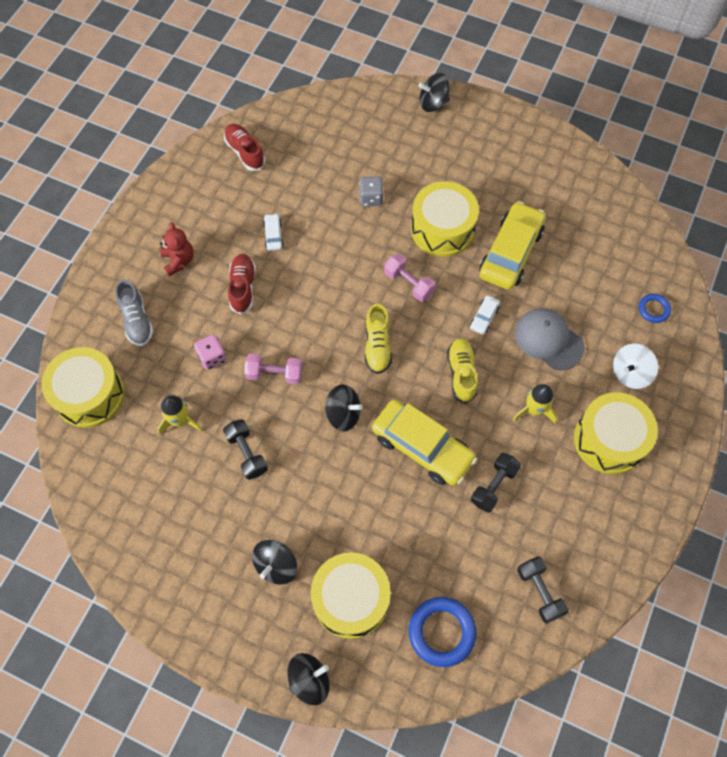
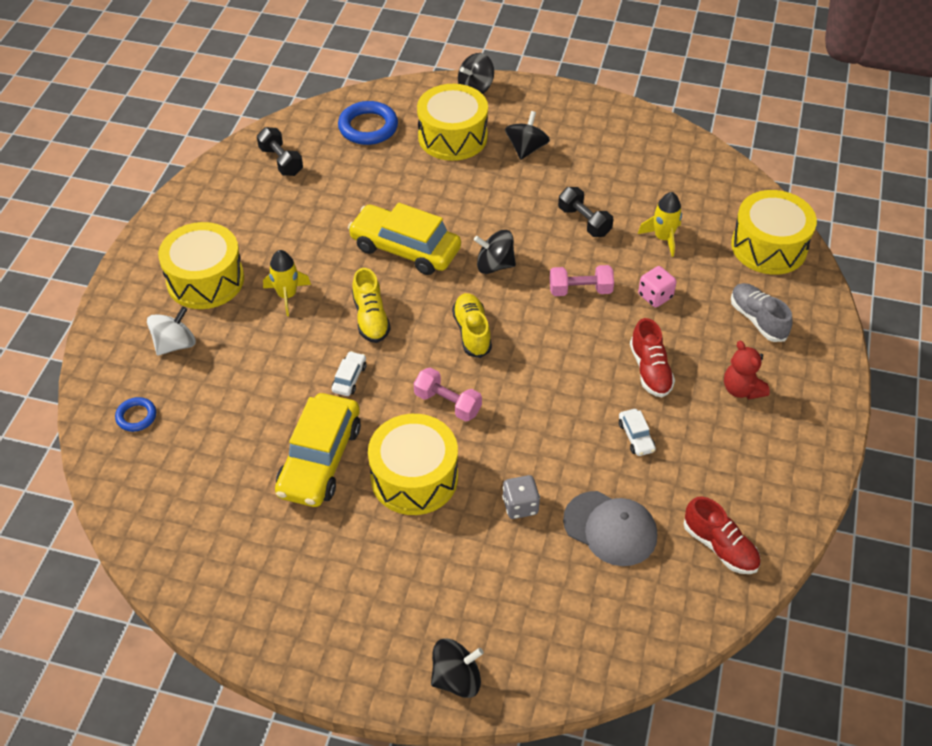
camera: 170 degrees right, 15 degrees down
(494, 486) = (328, 228): black dumbbell -> none
(548, 340) = (270, 365): grey cap -> grey cap (610, 528)

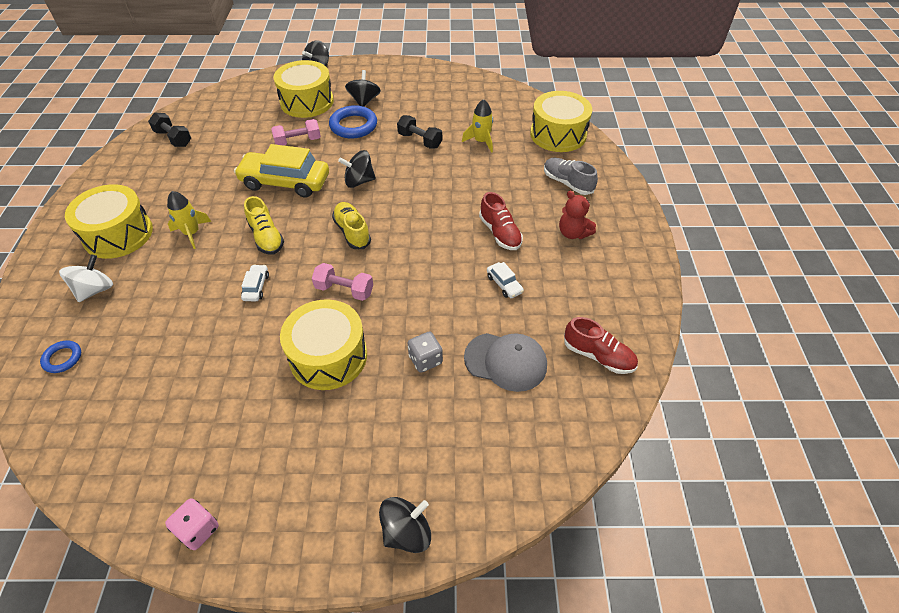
camera: 15 degrees left, 0 degrees up
(320, 459) = (241, 359): yellow car -> none
(368, 127) = (240, 105): blue ring -> blue ring (353, 126)
(580, 290) = (430, 187): pink dumbbell -> pink dumbbell (298, 141)
(655, 296) = (487, 181): pink dice -> pink dice (198, 529)

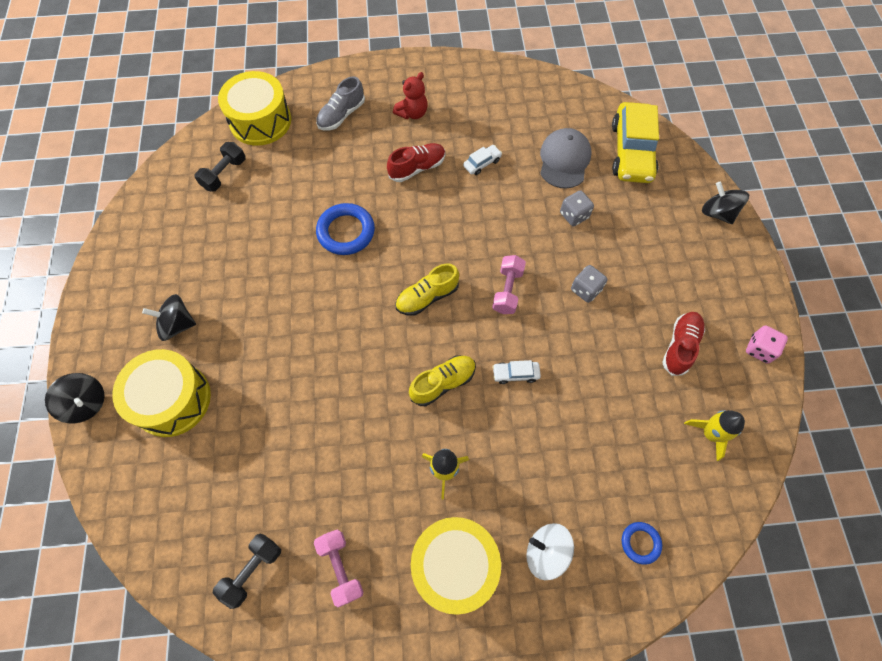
camera: 95 degrees left, 15 degrees up
(285, 182) = (347, 386): yellow car -> yellow car (631, 151)
(298, 141) = (264, 390): pink dumbbell -> pink dumbbell (340, 568)
(328, 356) = (585, 290): yellow drum -> grey dice
(353, 126) = (233, 328): blue ring -> blue ring (346, 232)
(359, 181) = (343, 304): black spinning top -> none
(420, 140) = (267, 250): black dumbbell -> black dumbbell (224, 174)
(481, 141) = (271, 190): yellow rocket -> yellow rocket (710, 434)
(598, 356) = (547, 102): red shoe -> red shoe (680, 346)

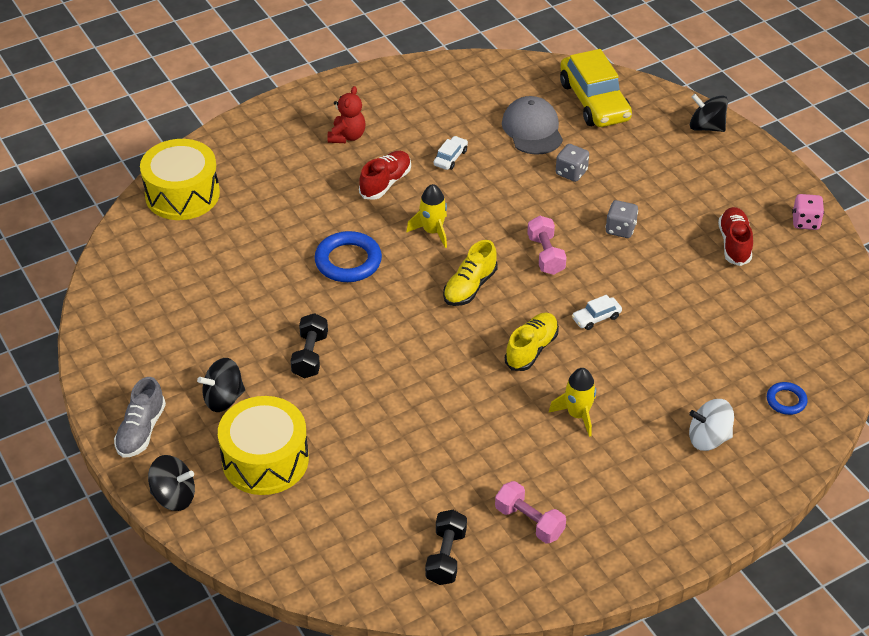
camera: 25 degrees left, 20 degrees down
(224, 174) = (177, 254): black dumbbell -> black dumbbell (310, 355)
(341, 115) = (270, 162): grey shoe -> grey shoe (141, 430)
(454, 565) = (633, 479): yellow drum -> none
(710, 434) = (799, 300): yellow rocket -> yellow rocket (432, 231)

